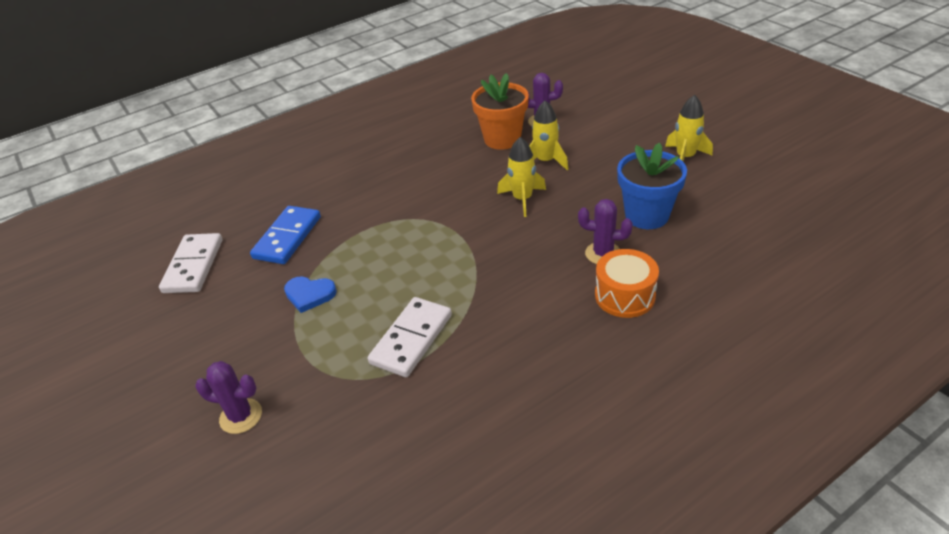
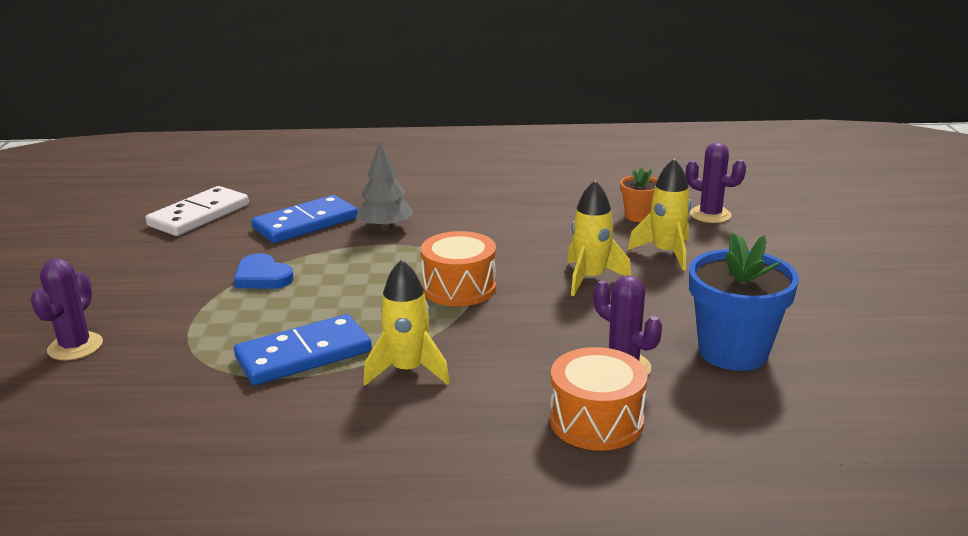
camera: 30 degrees right, 15 degrees down
(241, 416) = (75, 347): purple cactus -> purple cactus turned 60 degrees clockwise
(349, 216) = (385, 227): none -> grey tree
(411, 339) = (303, 355): white domino -> blue domino
(452, 242) = (459, 288): none -> orange drum
(502, 139) = (638, 216): orange flower pot -> orange flower pot, size x0.53
(685, 157) = (868, 312): yellow rocket -> yellow rocket (408, 370)

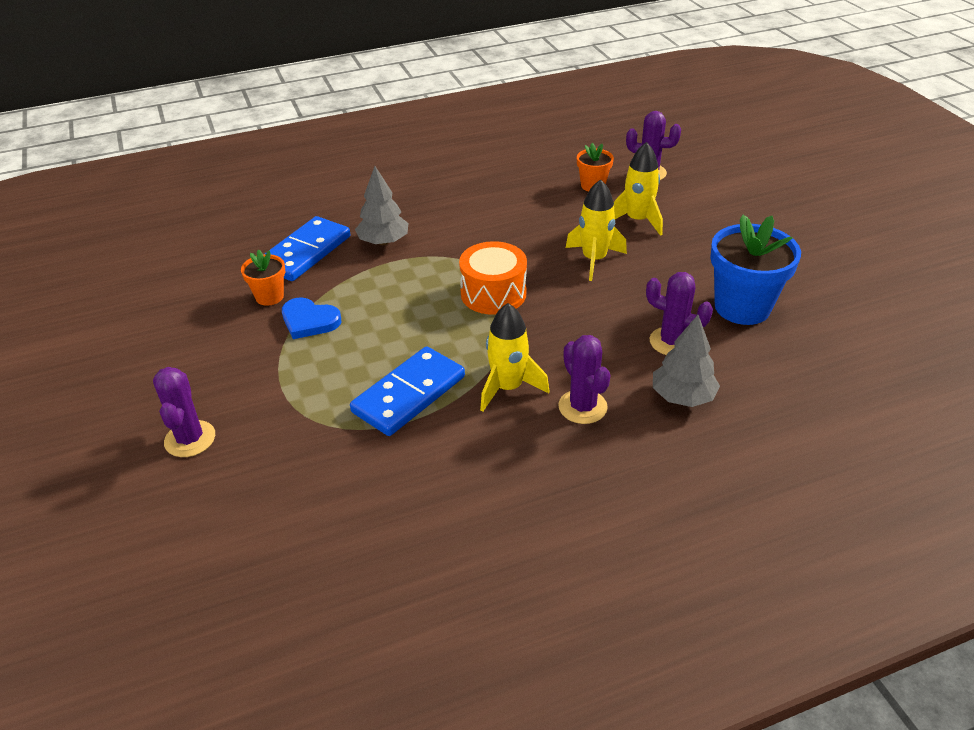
camera: 20 degrees left, 15 degrees up
(199, 215) = (192, 264): white domino -> none
(243, 251) = (269, 296): none -> orange flower pot
(474, 405) = (582, 407): none -> purple cactus
(596, 421) = (682, 397): orange drum -> grey tree

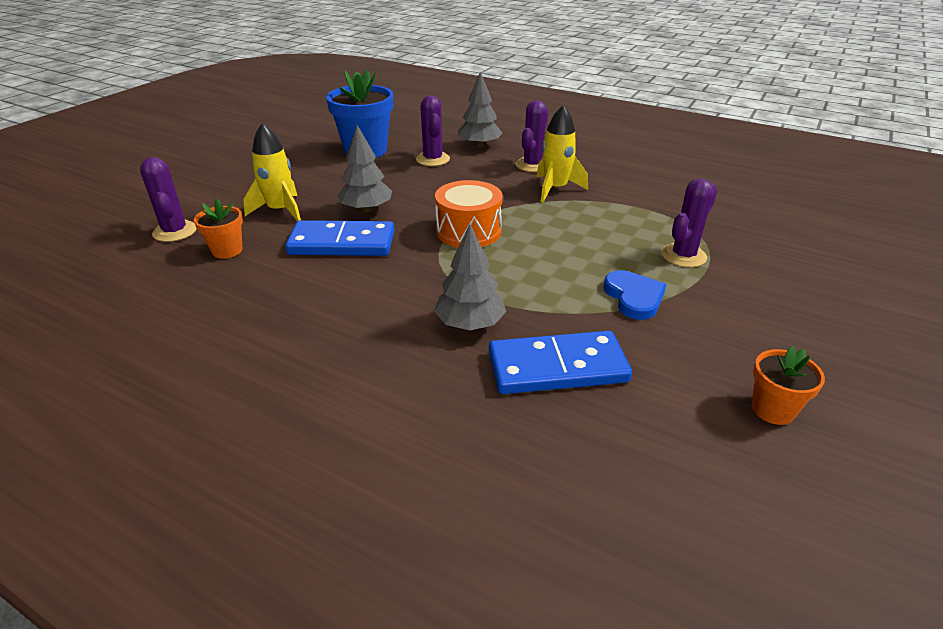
camera: 130 degrees left, 5 degrees down
(190, 439) = (810, 273): purple cactus -> purple cactus (683, 256)
(269, 296) = (648, 342): orange flower pot -> orange flower pot (773, 409)
(409, 394) = (619, 216): blue domino -> blue domino (342, 243)
(594, 260) = (366, 209): yellow rocket -> grey tree

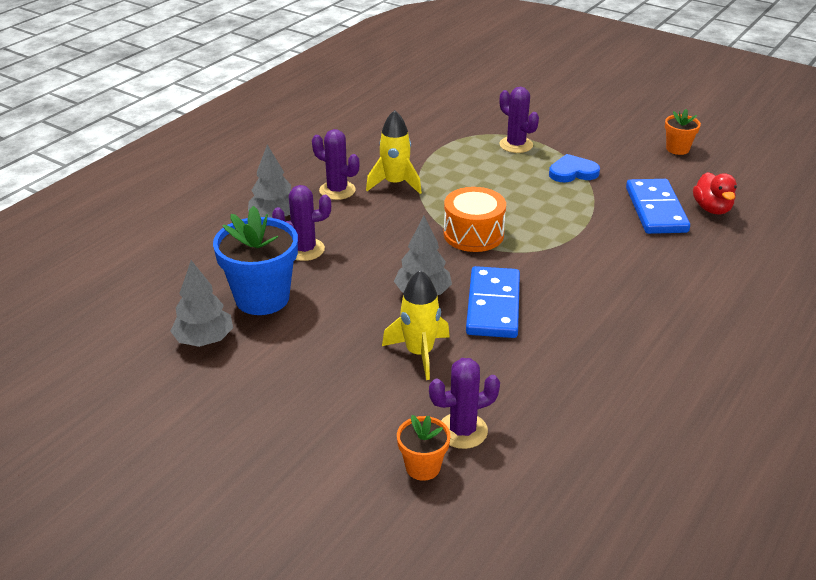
camera: 85 degrees left, 0 degrees up
(227, 250) = (506, 381): orange flower pot -> orange flower pot (423, 467)
(470, 324) = (614, 240): grey tree -> grey tree (204, 340)
(579, 431) = (712, 209): none -> red duck

